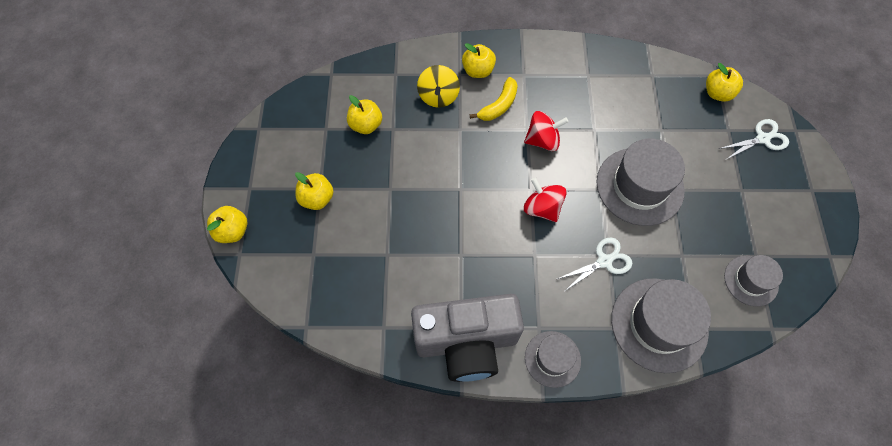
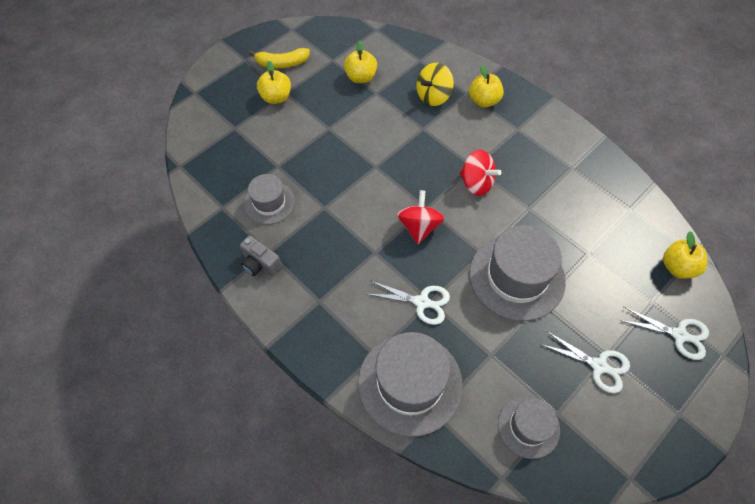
camera: 45 degrees right, 5 degrees down
(232, 231) = (206, 76): yellow apple -> none
(466, 342) = (260, 264): grey camera -> grey camera, size x0.41
(499, 105) = (471, 135): yellow banana -> yellow banana (282, 63)
(552, 359) = (303, 329): grey hat -> grey hat (269, 203)
(744, 201) = (598, 365): none -> white scissors

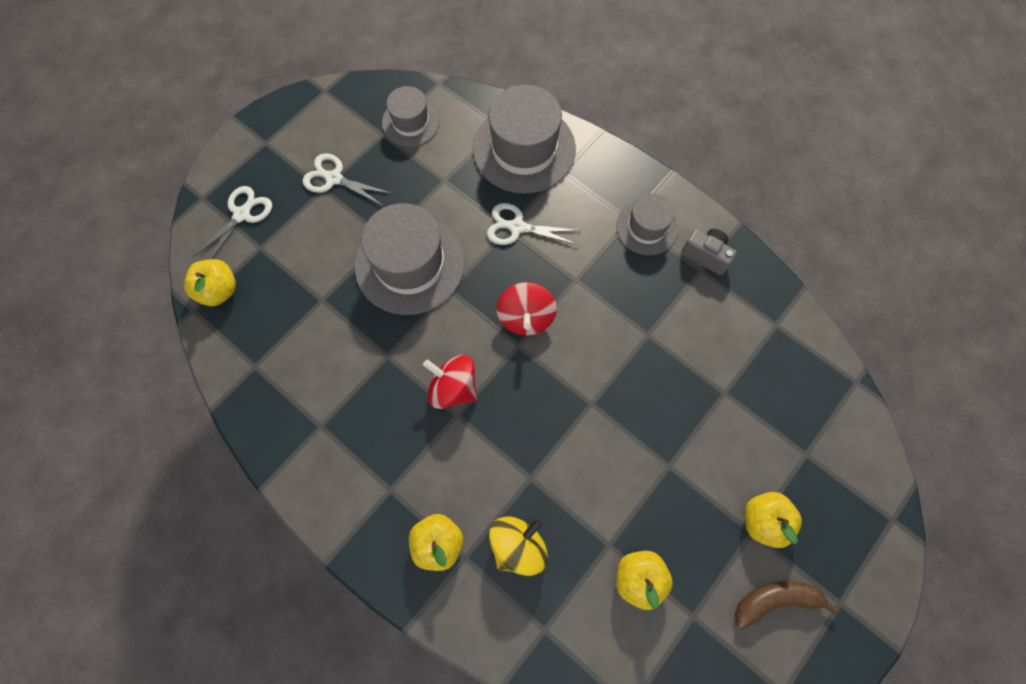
camera: 175 degrees right, 10 degrees up
(269, 203) = (719, 336): grey hat -> grey hat (646, 227)
(282, 63) = (775, 600): yellow banana -> brown banana
(679, 335) = (242, 215): white scissors -> white scissors turned 105 degrees clockwise

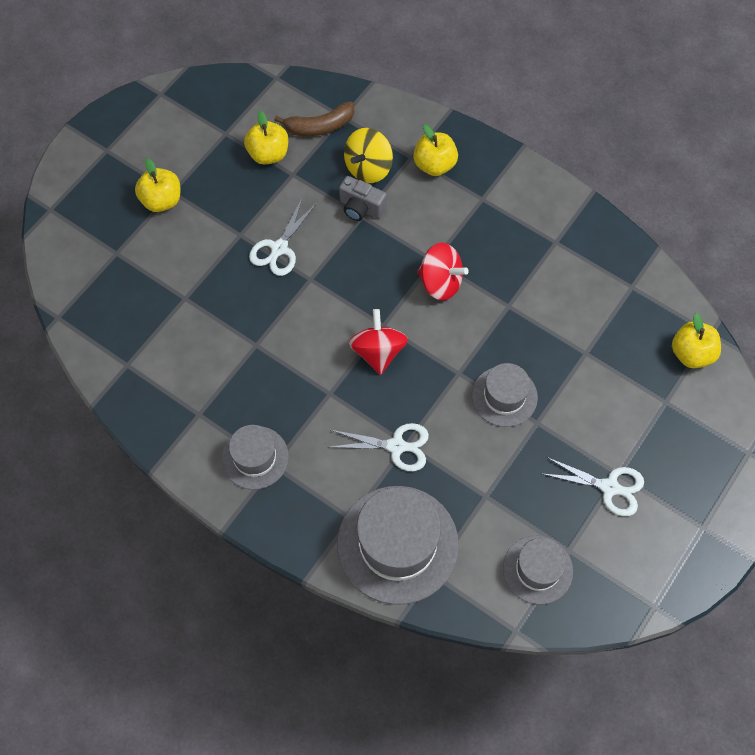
camera: 175 degrees right, 5 degrees down
(242, 215) = (697, 436): white scissors -> white scissors (279, 248)
(410, 264) = (504, 396): grey hat -> grey hat, size x0.57
(706, 255) = (192, 431): grey camera -> grey camera (361, 208)
(775, 600) = (158, 148): brown banana -> brown banana (319, 126)

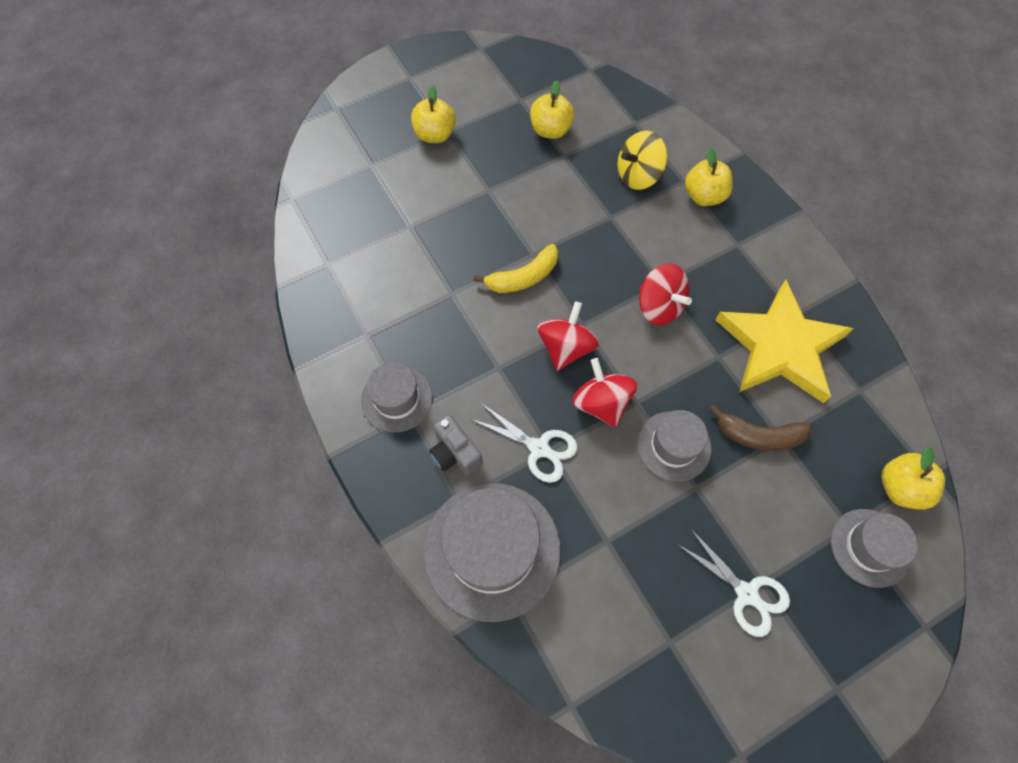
camera: 25 degrees right, 0 degrees up
(279, 248) = (518, 215): white scissors -> none
(311, 304) = (523, 277): none -> yellow banana
(319, 126) = (609, 124): brown banana -> brown banana (758, 435)
(361, 208) = (613, 208): grey camera -> grey camera (455, 453)
(430, 386) = (601, 403): none -> red spinning top
(537, 569) = (627, 648): grey hat -> grey hat (870, 547)
(554, 276) = (780, 346): none -> yellow star

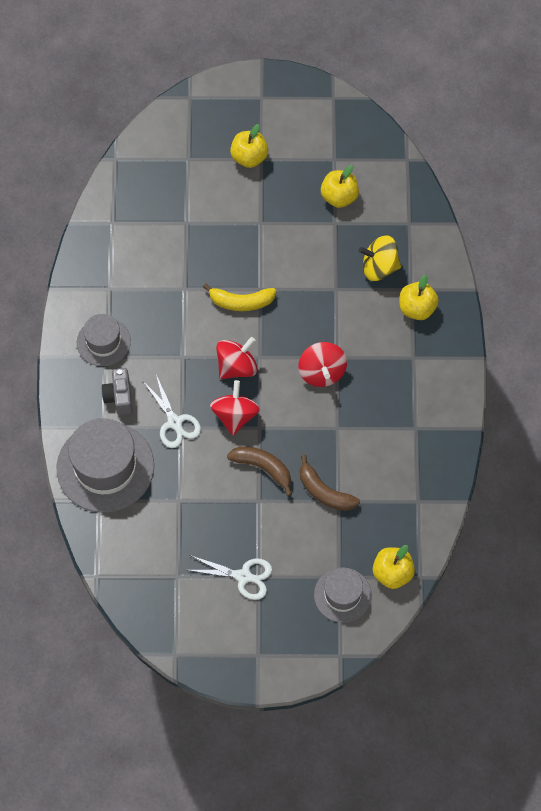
camera: 30 degrees right, 0 degrees up
(673, 446) = (263, 468): grey hat -> brown banana
(746, 593) = (243, 576): white scissors -> white scissors turned 60 degrees counterclockwise
(780, 346) = (386, 444): yellow star -> none

